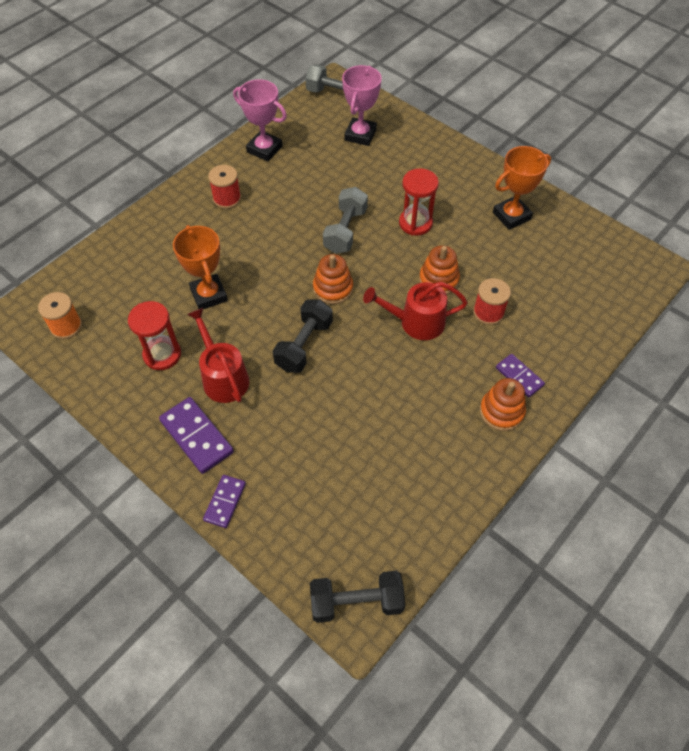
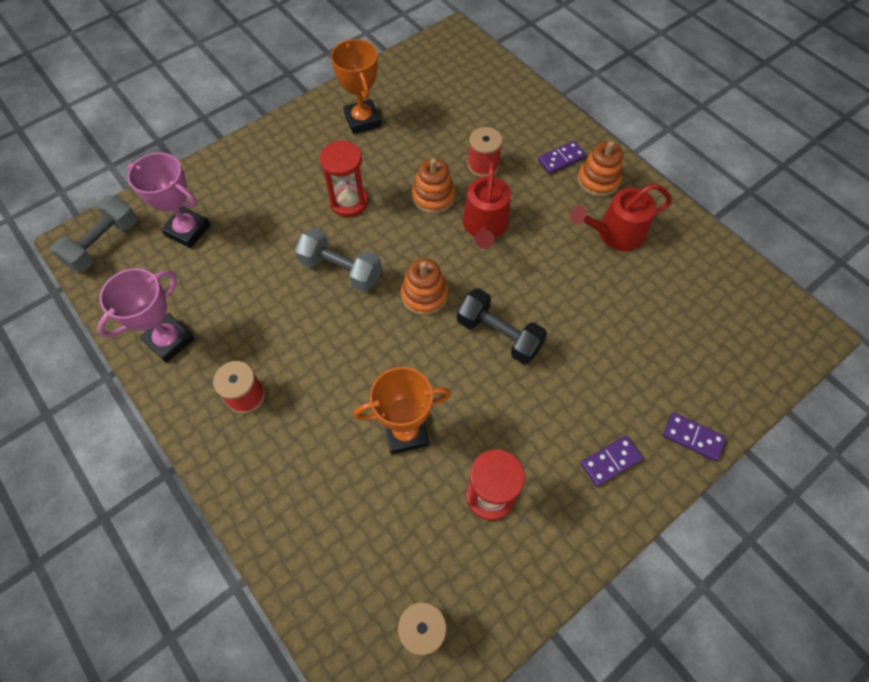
camera: 80 degrees left, 5 degrees up
(197, 436) = (610, 461): purple domino -> purple domino, size x0.62
(223, 377) = (532, 425): red watering can -> red watering can (615, 233)
(356, 602) = (792, 329): black dumbbell -> none

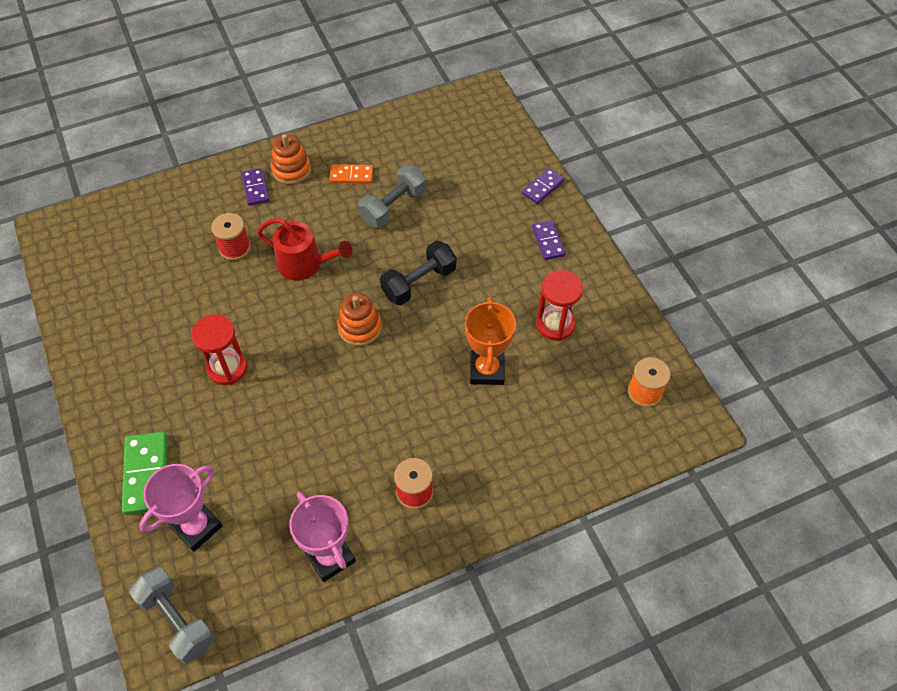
camera: 75 degrees left, 5 degrees down
(232, 180) = (146, 474): none -> green domino
(341, 270) = (306, 389): grey dumbbell -> grey dumbbell (393, 207)
(362, 120) = (124, 335): orange trophy -> none
(433, 197) = (253, 296): orange stacking toy -> none
(615, 233) = (351, 175): red watering can -> orange domino

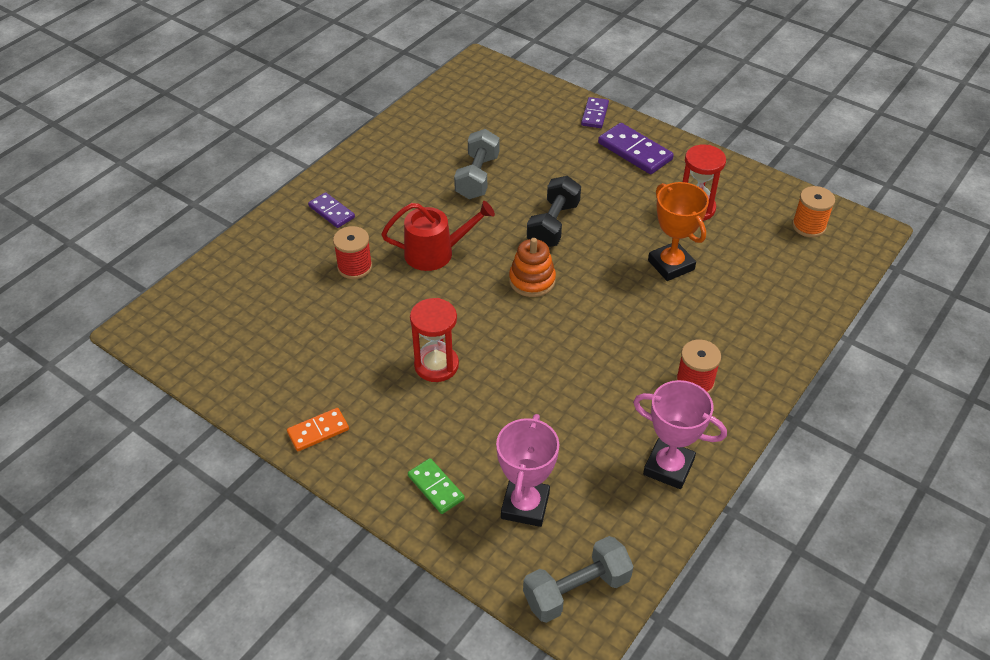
camera: 30 degrees left, 10 degrees down
(146, 474) = (435, 487): green domino -> green domino, size x0.62
(177, 620) = (576, 590): grey dumbbell -> grey dumbbell turned 45 degrees counterclockwise
(291, 170) = (354, 184): orange stacking toy -> none
(351, 175) = (416, 168): orange domino -> orange domino (318, 431)
(548, 241) = (634, 151): purple domino -> purple domino, size x1.60

